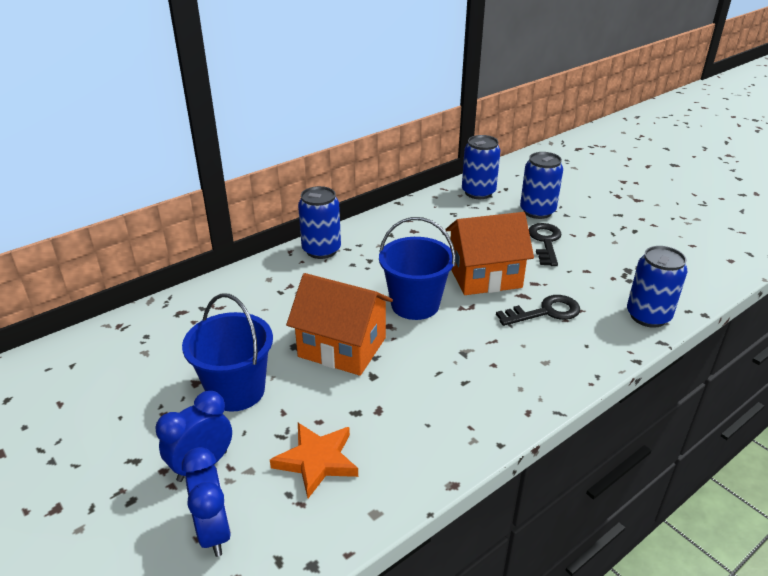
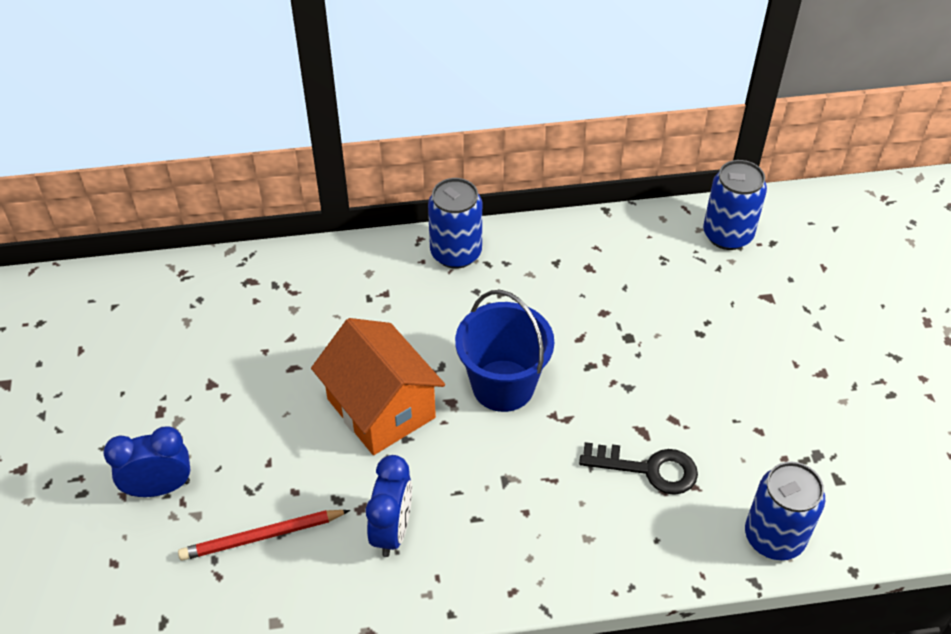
camera: 30 degrees right, 15 degrees up
(214, 531) = (129, 563): blue clock -> blue clock (392, 530)
(236, 391) = (242, 414): blue bucket -> none
(317, 461) = (262, 537): orange star -> red pencil
(484, 276) = (619, 380): orange house -> none
(537, 211) = (781, 302): blue can -> none
(545, 242) = (746, 359): black key -> none

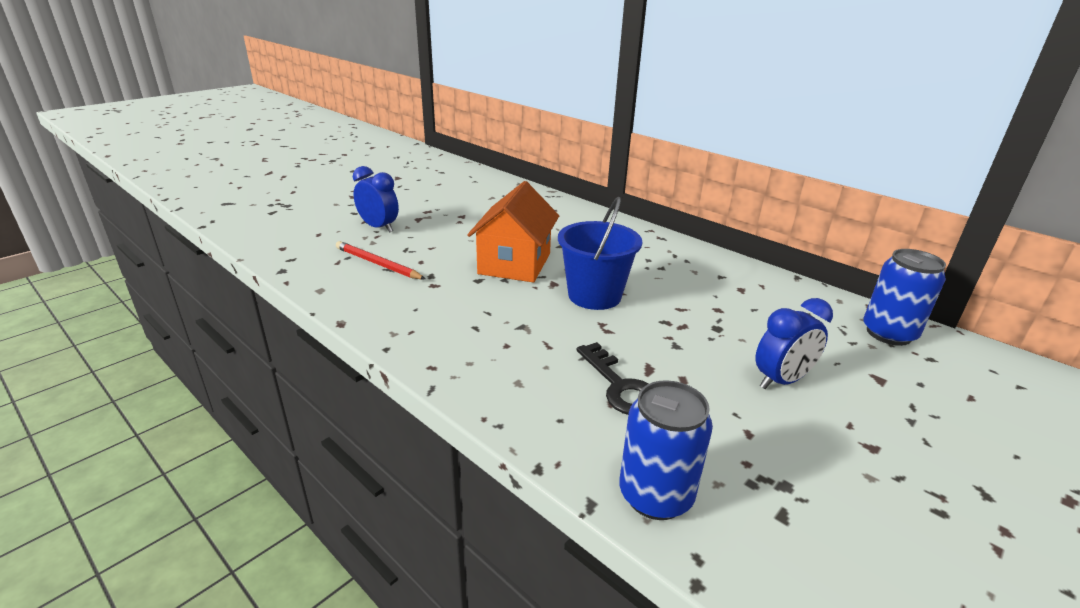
camera: 50 degrees right, 20 degrees down
(392, 530) = (429, 301): blue clock -> blue clock (781, 381)
(456, 253) = (662, 243): blue can -> none

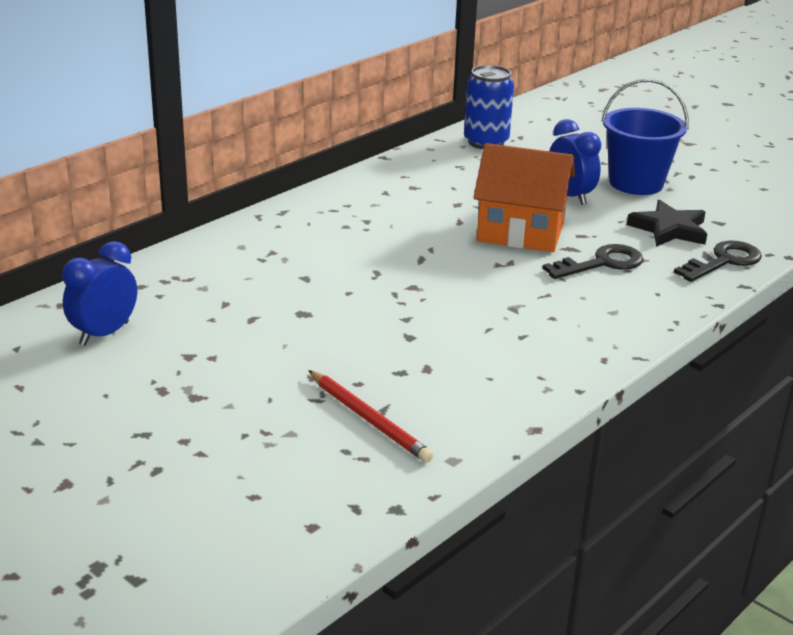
camera: 90 degrees left, 0 degrees up
(378, 264) = (369, 419): red pencil -> red pencil turned 75 degrees counterclockwise
(379, 227) = (231, 433): blue clock -> blue clock (104, 334)
(514, 264) = (362, 311): orange house -> orange house (520, 231)
(594, 295) = (439, 264): blue bucket -> blue bucket (636, 183)
(655, 495) = (724, 261): blue can -> black key
(732, 455) = (669, 229): none -> black star

